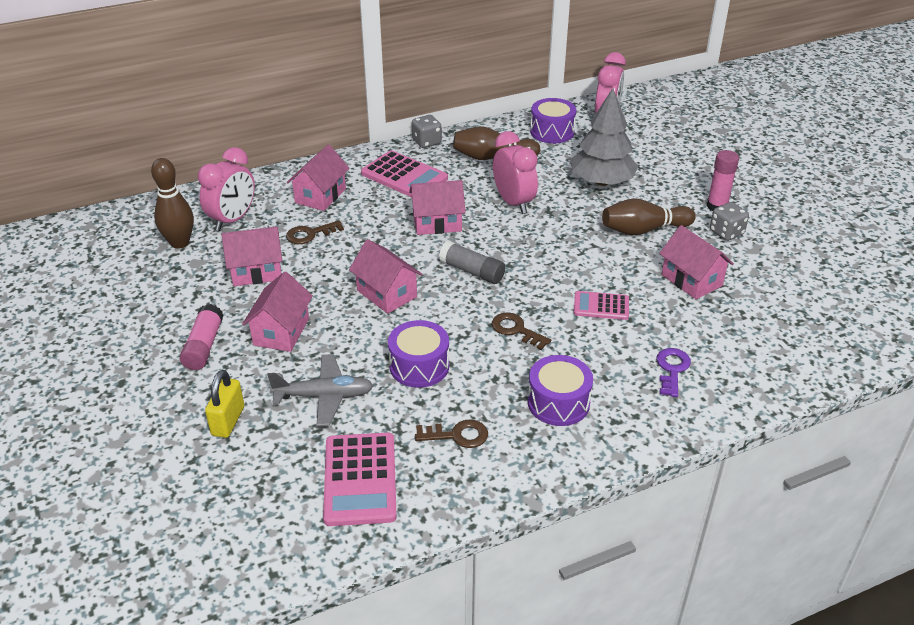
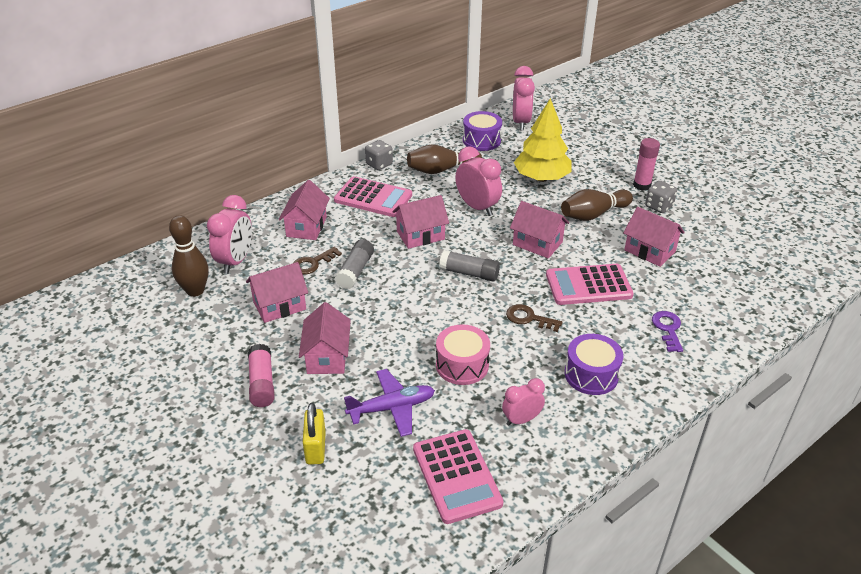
camera: 15 degrees left, 0 degrees up
(324, 396) = (392, 408): grey plane -> purple plane
(350, 249) = (355, 271): none -> grey glue stick
(387, 293) = (405, 305): pink house -> pink house (537, 243)
(419, 366) = (462, 365): purple drum -> pink drum
(457, 435) = (521, 420): brown key -> pink clock
(601, 181) = (541, 178): grey tree -> yellow tree
(601, 306) = (588, 285): pink calculator -> pink calculator, size x1.68

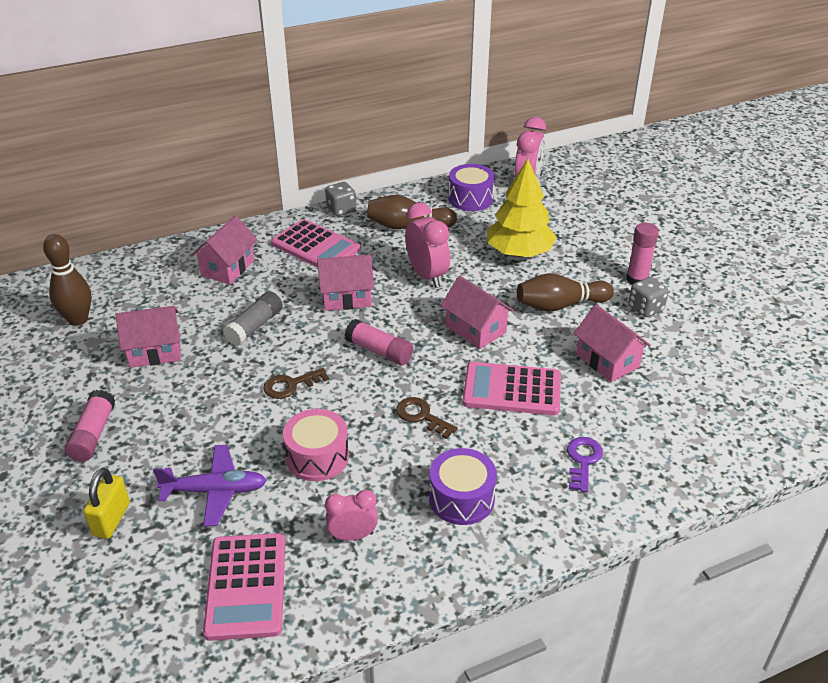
camera: 15 degrees right, 0 degrees up
(235, 261) = (135, 294): pink clock -> none
(313, 263) = (214, 310): brown key -> brown key (290, 385)
(327, 357) = (175, 418): pink house -> none
(469, 273) = (379, 351): grey glue stick -> pink glue stick

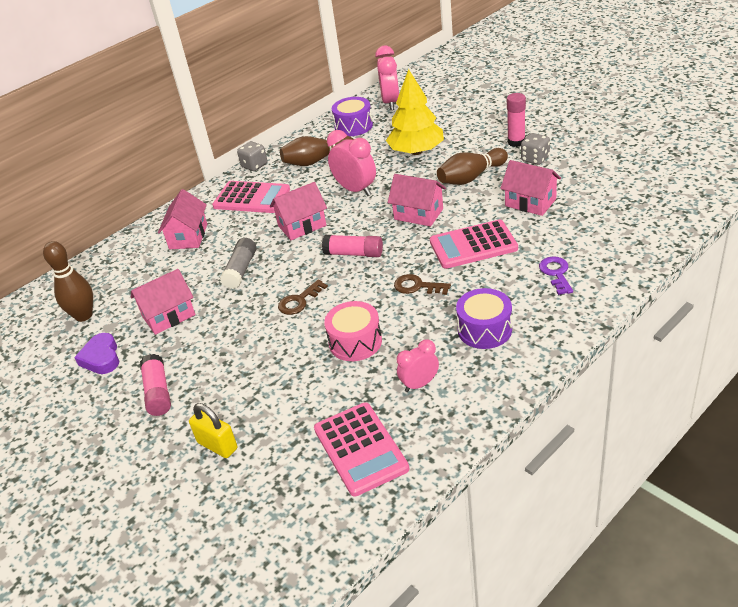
camera: 15 degrees left, 0 degrees up
(65, 373) = (101, 358): none -> purple heart
(111, 519) = (217, 445): yellow padlock -> yellow padlock turned 45 degrees counterclockwise
(215, 491) = (289, 394): purple plane -> none

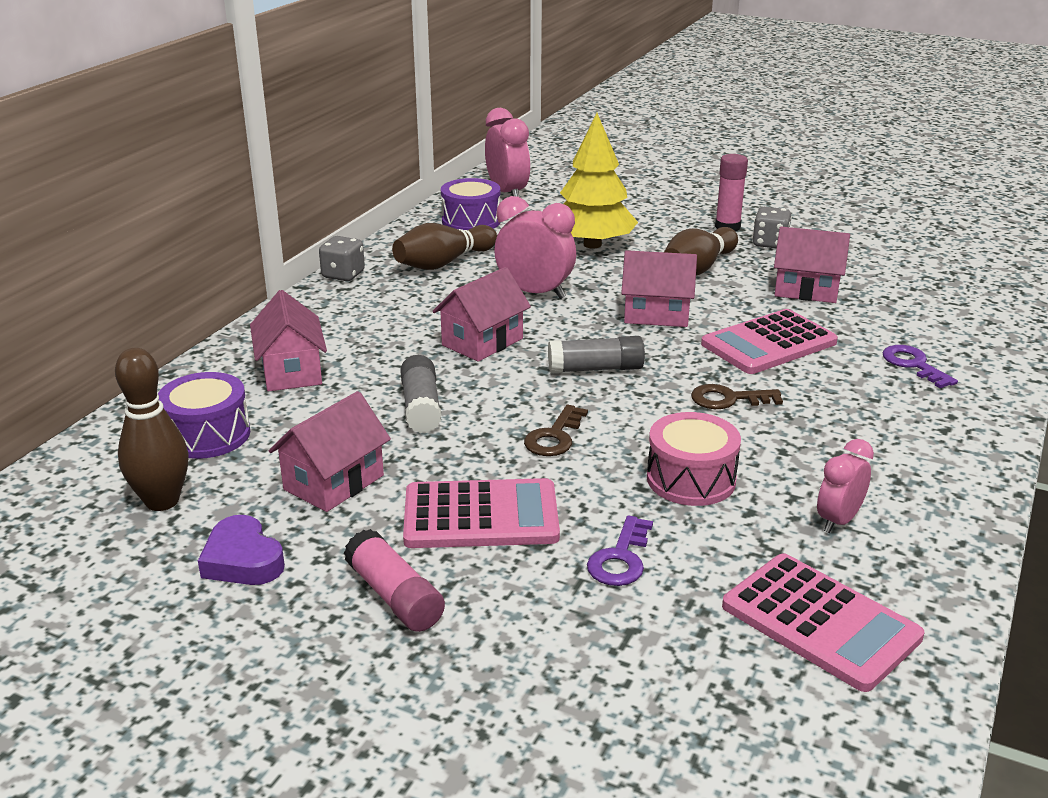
camera: 25 degrees left, 10 degrees down
(217, 445) = (568, 659): yellow padlock -> none
(252, 198) = (369, 314): pink calculator -> pink calculator (481, 515)
(282, 389) = (620, 558): none -> purple key
(354, 253) = (595, 369): pink glue stick -> grey glue stick
(484, 329) = (874, 440): purple drum -> purple drum (207, 435)

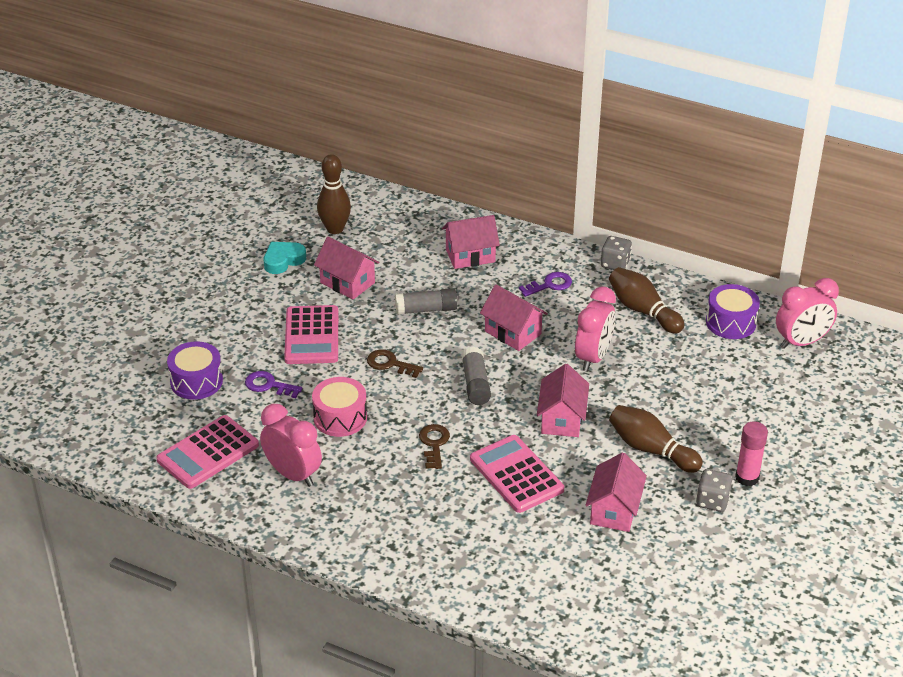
camera: 90 degrees right, 10 degrees up
(207, 435) = (397, 234): purple drum -> purple drum (196, 381)
(242, 560) = (283, 260): purple heart -> turquoise heart
(394, 596) = (249, 309): pink glue stick -> none
(592, 244) = (692, 390): yellow tree -> none
(838, 521) = (293, 474): pink clock -> pink clock, size x1.60
(913, 365) = (484, 550): purple key -> purple key (549, 285)

